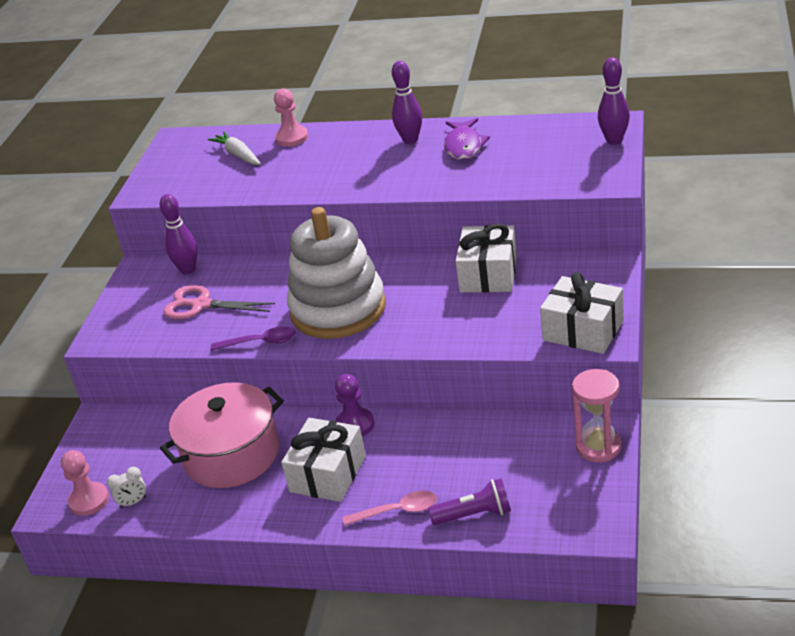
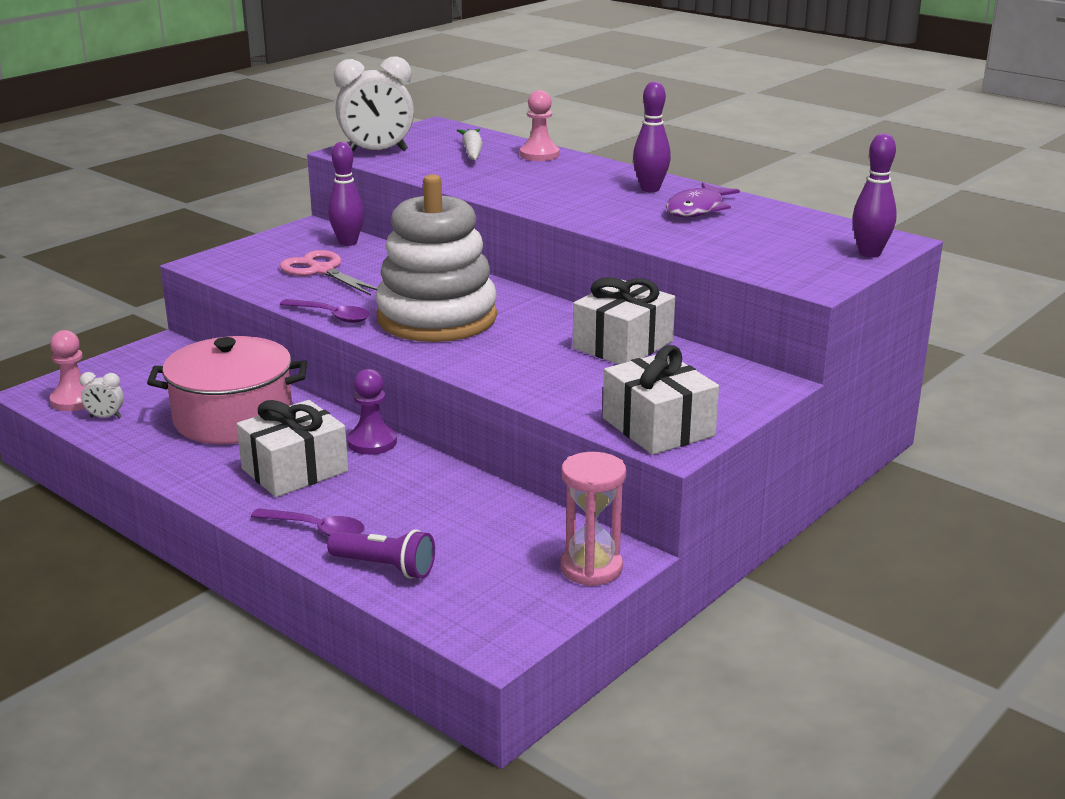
camera: 25 degrees right, 10 degrees down
(165, 185) = (377, 152): none -> white clock
(397, 511) = (316, 529): pink spoon -> purple spoon

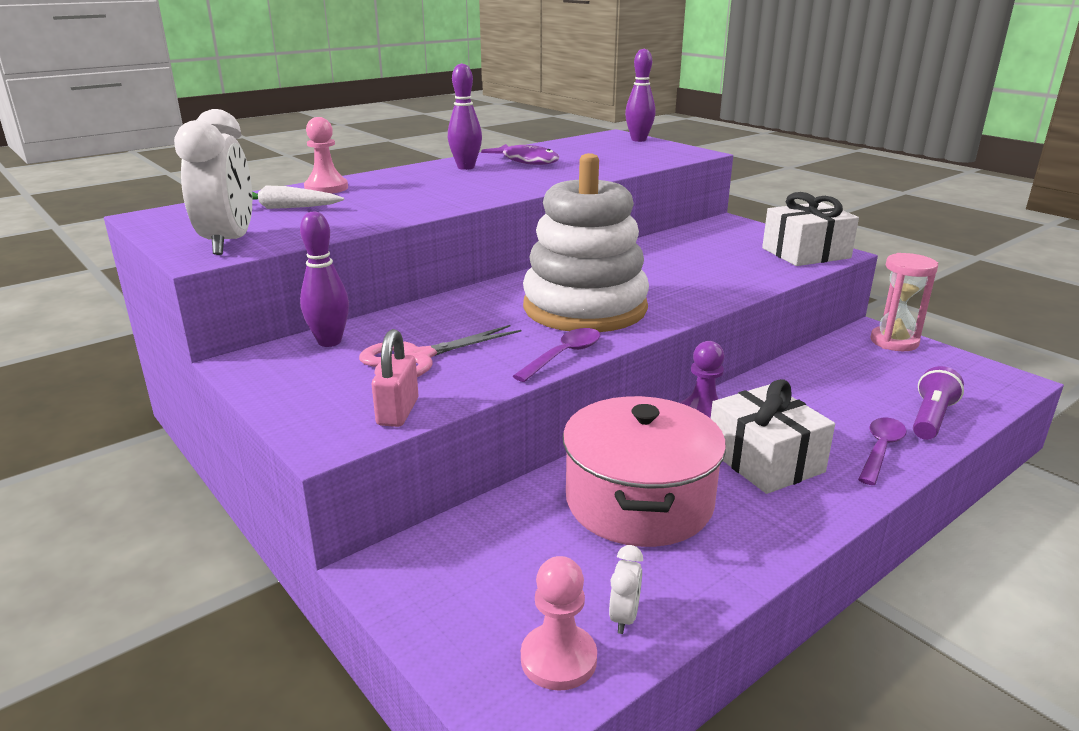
camera: 80 degrees left, 0 degrees up
(237, 275) = (398, 412): none -> pink padlock
(623, 345) = (659, 250): white gift -> none

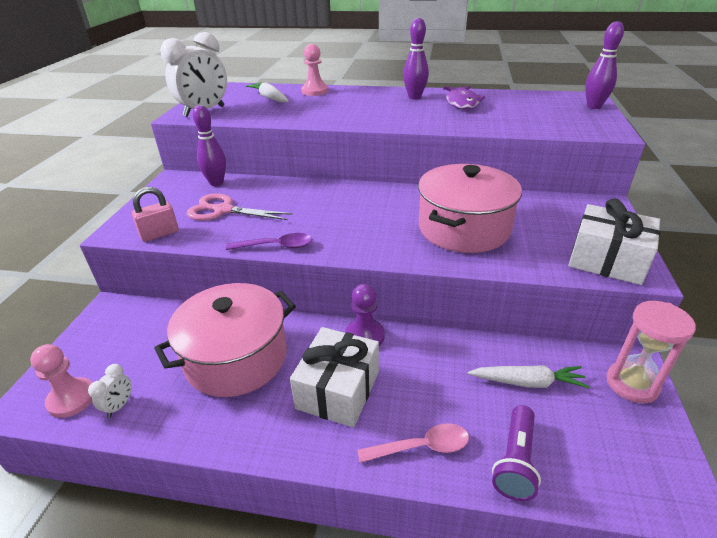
camera: 50 degrees right, 10 degrees up
(585, 308) = (353, 223): white stacking toy -> none
(624, 617) = (119, 406): white clock -> white clock turned 45 degrees counterclockwise
(680, 273) = (463, 228): none -> pink pot
(851, 374) = (528, 382): none -> white carrot
(880, 450) = (421, 447): purple spoon -> pink spoon
(931, 418) = (515, 461): purple flashlight -> purple flashlight turned 120 degrees clockwise

